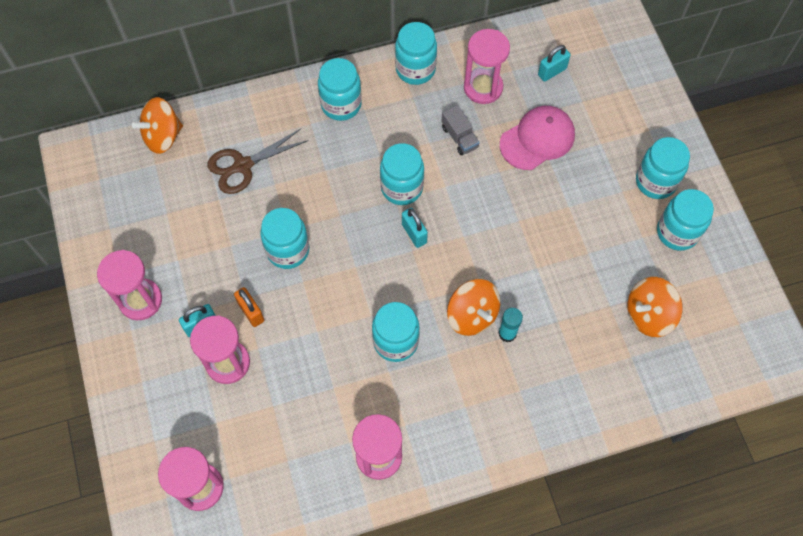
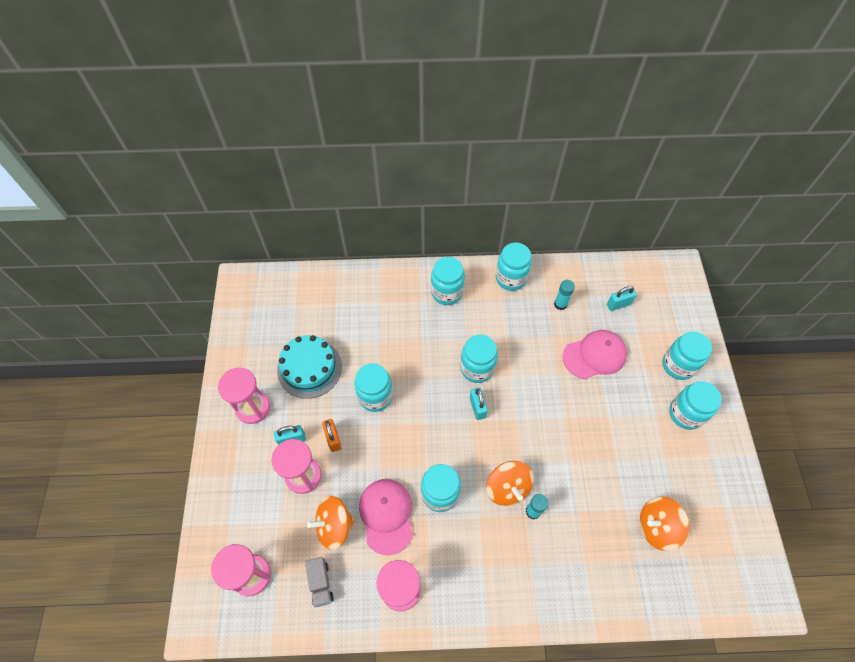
camera: 15 degrees right, 5 degrees down
(163, 136) = (307, 286): orange spinning top -> orange spinning top (334, 526)
(196, 236) = (309, 368): none -> turquoise cake
(242, 166) = (359, 322): brown scissors -> none
(340, 381) = (386, 515): none -> pink cap
(459, 137) = (532, 339): grey truck -> grey truck (320, 583)
(483, 87) = (560, 304): pink hourglass -> turquoise glue stick
(677, 232) = (696, 461): turquoise jar -> turquoise jar (678, 365)

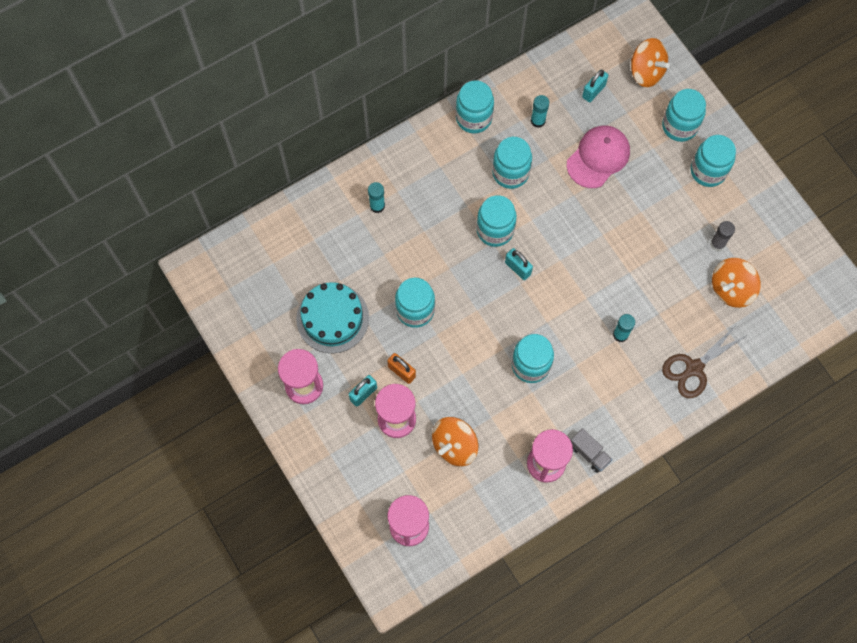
camera: 30 degrees left, 10 degrees up
(320, 583) = (474, 498): grey truck -> grey truck (589, 453)
(386, 515) = (495, 410): pink cap -> none
(398, 304) = (377, 206): none -> turquoise glue stick
(447, 292) = (418, 167): turquoise jar -> turquoise jar (510, 173)
(507, 488) = (587, 326): orange spinning top -> orange spinning top (646, 72)
(584, 581) = (693, 368): none -> brown scissors
(663, 479) = (717, 244): none -> grey glue stick

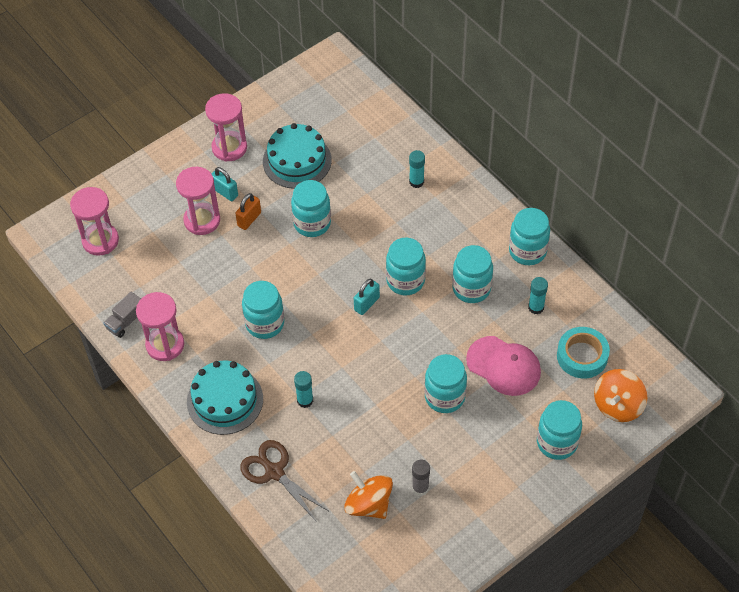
camera: 85 degrees right, 15 degrees down
(454, 445) = (179, 268): orange spinning top -> none
(589, 453) = (177, 381): grey truck -> grey truck (126, 321)
(593, 91) = (582, 356): turquoise padlock -> turquoise tape
(614, 408) = (225, 400): none -> turquoise cake
(708, 171) = (507, 474): turquoise jar -> turquoise jar (444, 397)

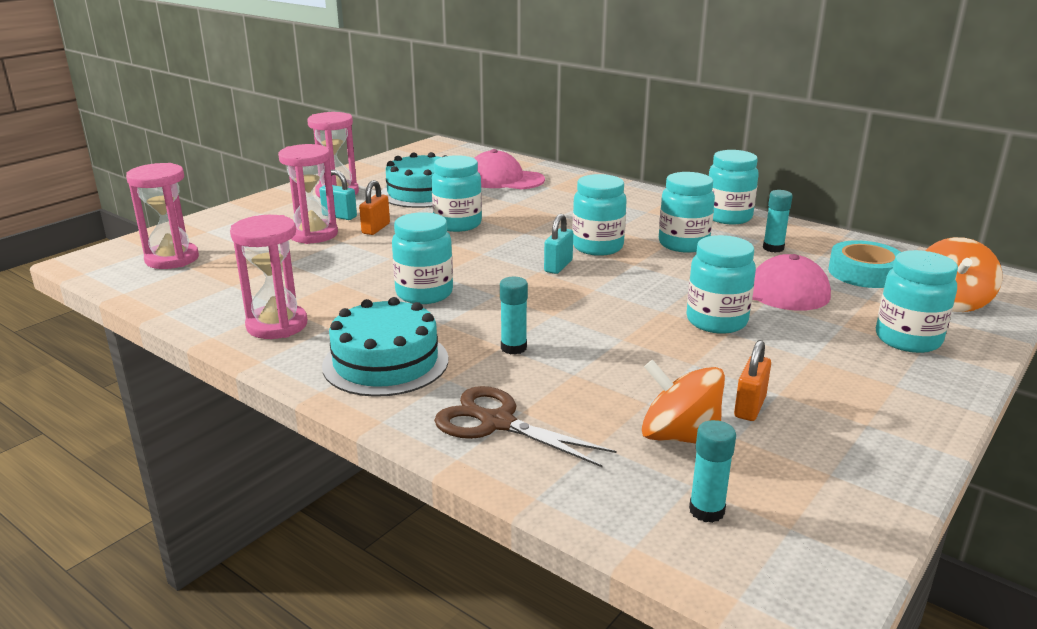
camera: 15 degrees left, 30 degrees down
(126, 321) = (212, 313): grey truck -> none
(371, 145) = (504, 179): none -> pink cap
(416, 182) = (568, 193): turquoise glue stick -> turquoise glue stick (706, 511)
(420, 488) = (750, 407): grey glue stick -> orange padlock

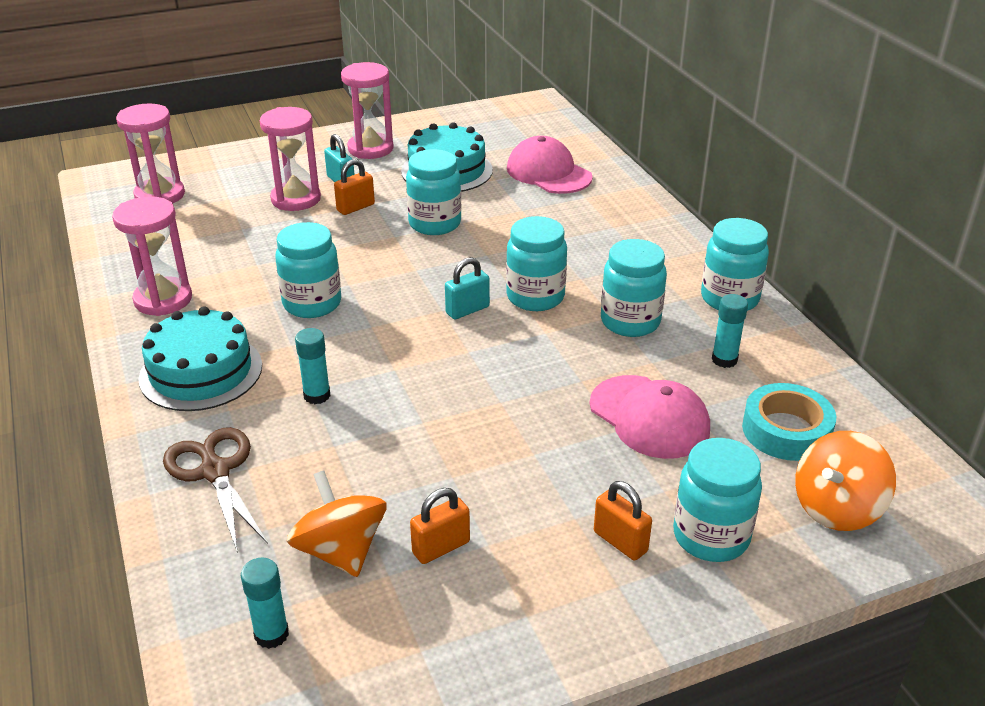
camera: 30 degrees right, 10 degrees up
(716, 321) = (537, 435): turquoise jar -> none
(860, 361) = (620, 542): none -> orange padlock

